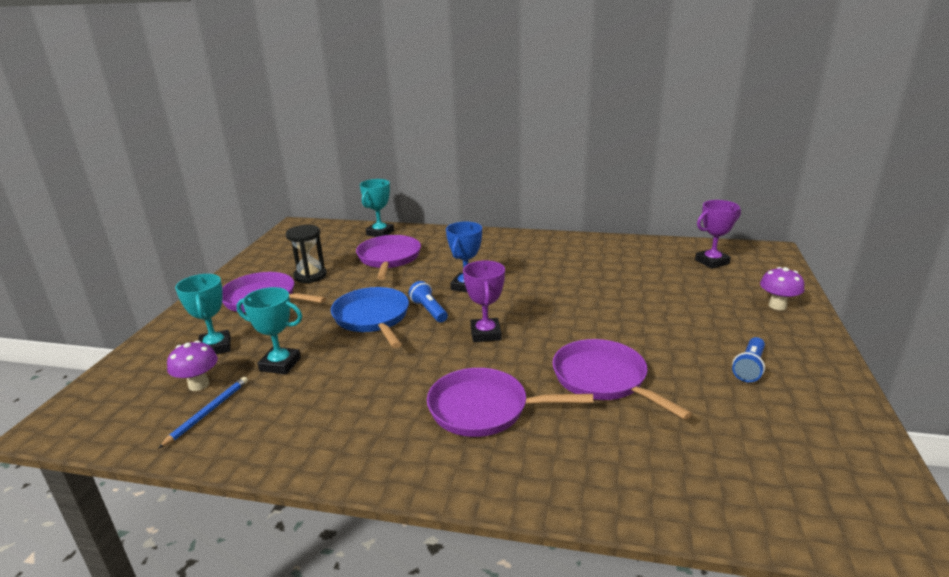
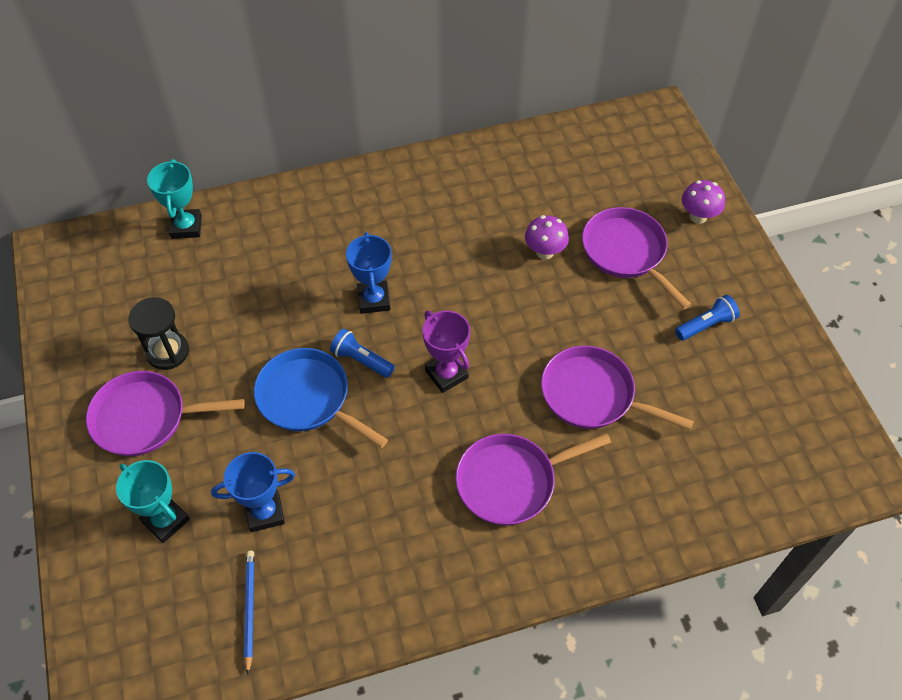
camera: 30 degrees left, 30 degrees up
(199, 385) = (202, 580): purple mushroom -> purple mushroom (544, 252)
(280, 364) = (265, 512): turquoise trophy -> blue trophy
(389, 259) = (242, 280): purple pan -> purple pan (626, 252)
(712, 262) = (610, 156): purple trophy -> none
(749, 367) = (706, 325): blue flashlight -> blue flashlight turned 120 degrees counterclockwise

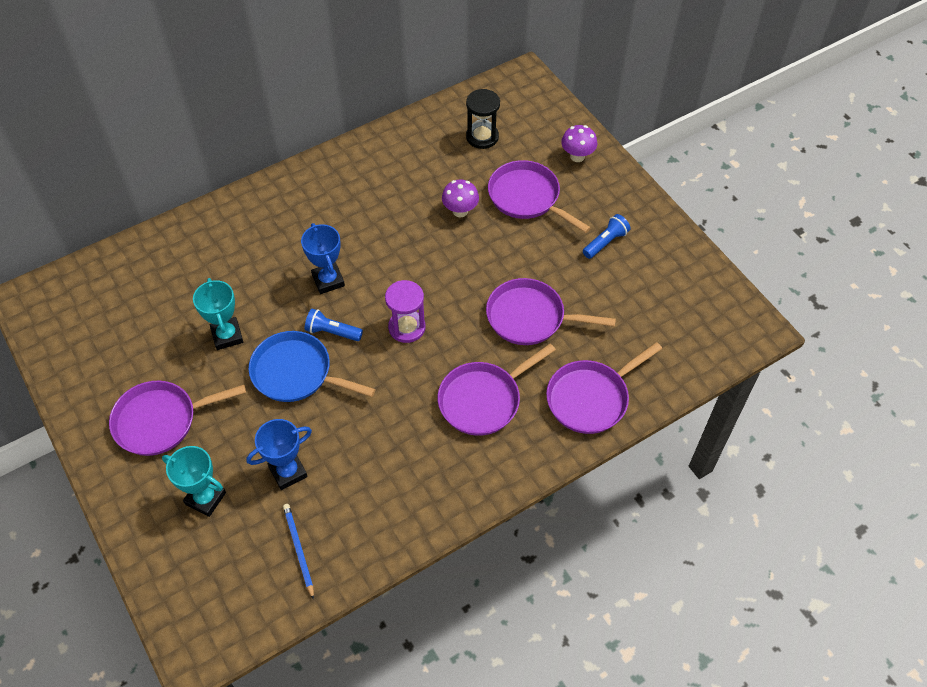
camera: 15 degrees left, 0 degrees up
(167, 352) = (162, 362): black hourglass -> black hourglass (482, 137)
(186, 227) = (145, 254): turquoise trophy -> turquoise trophy (227, 336)
(446, 374) = (407, 327): purple trophy -> purple hourglass
(640, 510) = (591, 398): none -> purple pan

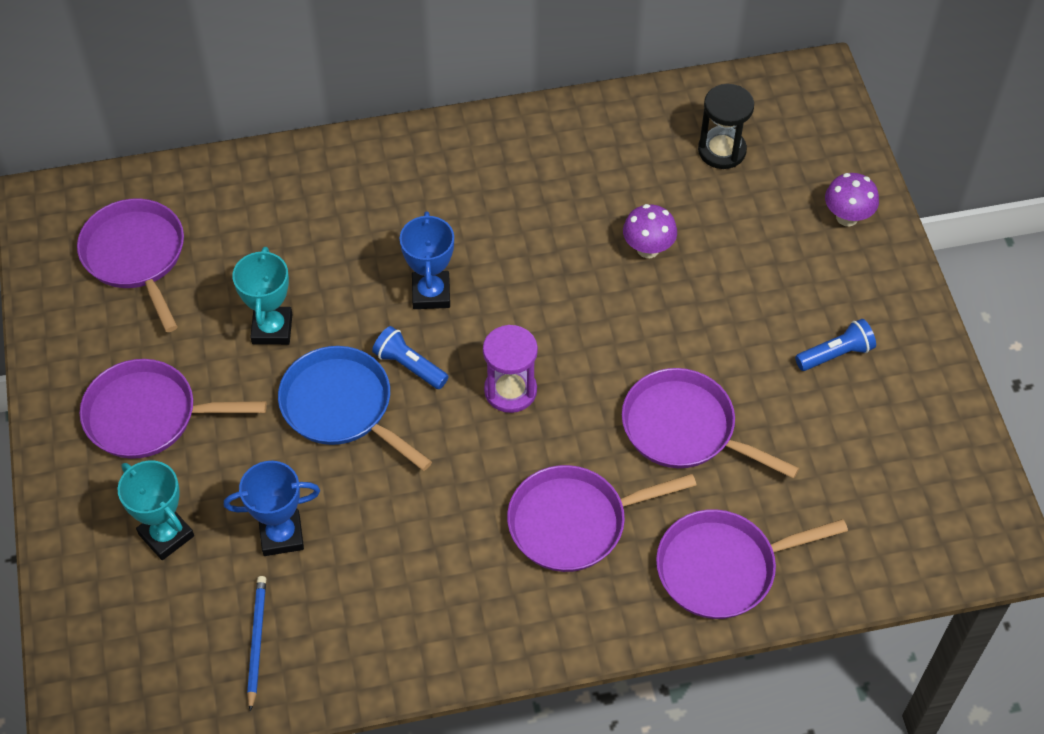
camera: 20 degrees right, 0 degrees up
(527, 197) = (750, 257): purple pan -> purple pan (136, 256)

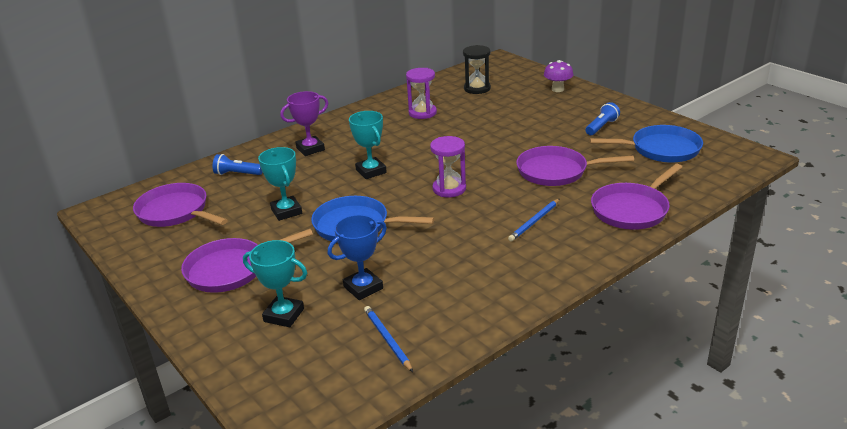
camera: 25 degrees left, 25 degrees down
(380, 194) = (310, 149): none -> purple trophy
(409, 366) = (382, 198): blue flashlight -> blue flashlight (237, 174)
(431, 293) = (371, 171): blue trophy -> turquoise trophy
(574, 522) = (534, 221): purple pan -> blue pencil
(594, 179) = (422, 113): none -> purple hourglass
(648, 249) = (473, 124): purple mushroom -> none
(878, 457) = (661, 149): none -> blue pan

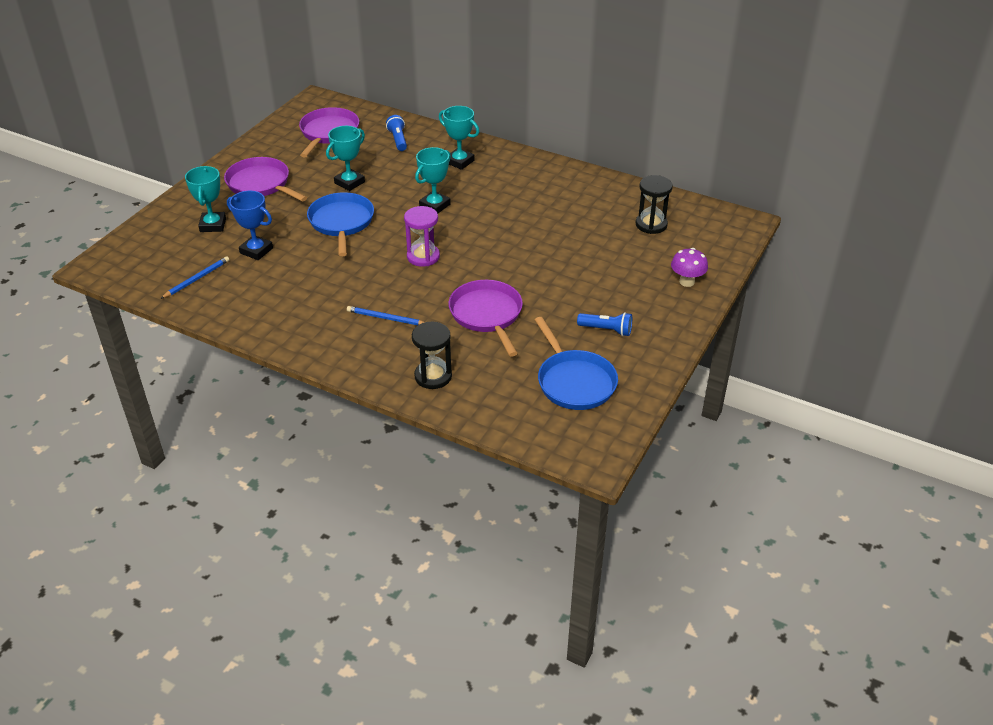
camera: 65 degrees right, 10 degrees up
(310, 149) = (459, 162): purple trophy -> turquoise trophy
(422, 113) = (569, 204): purple hourglass -> none
(632, 209) = (433, 376): purple pan -> black hourglass

